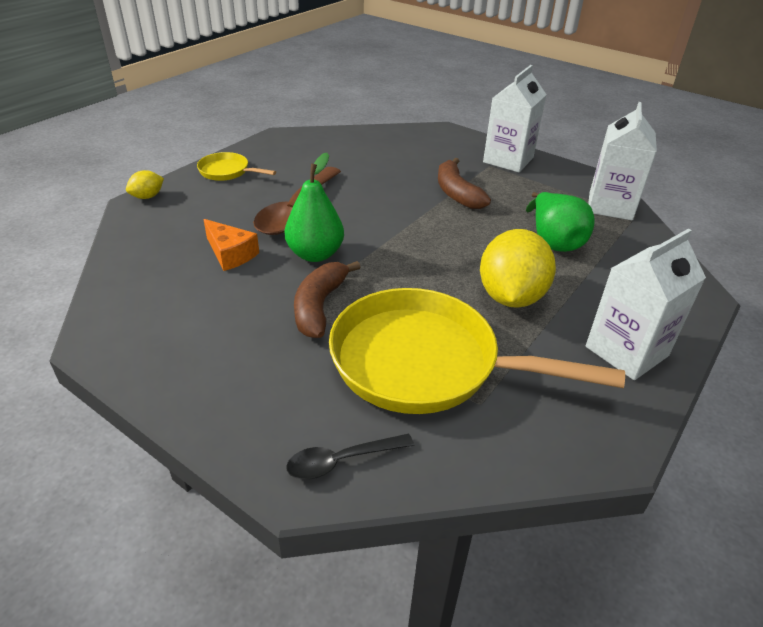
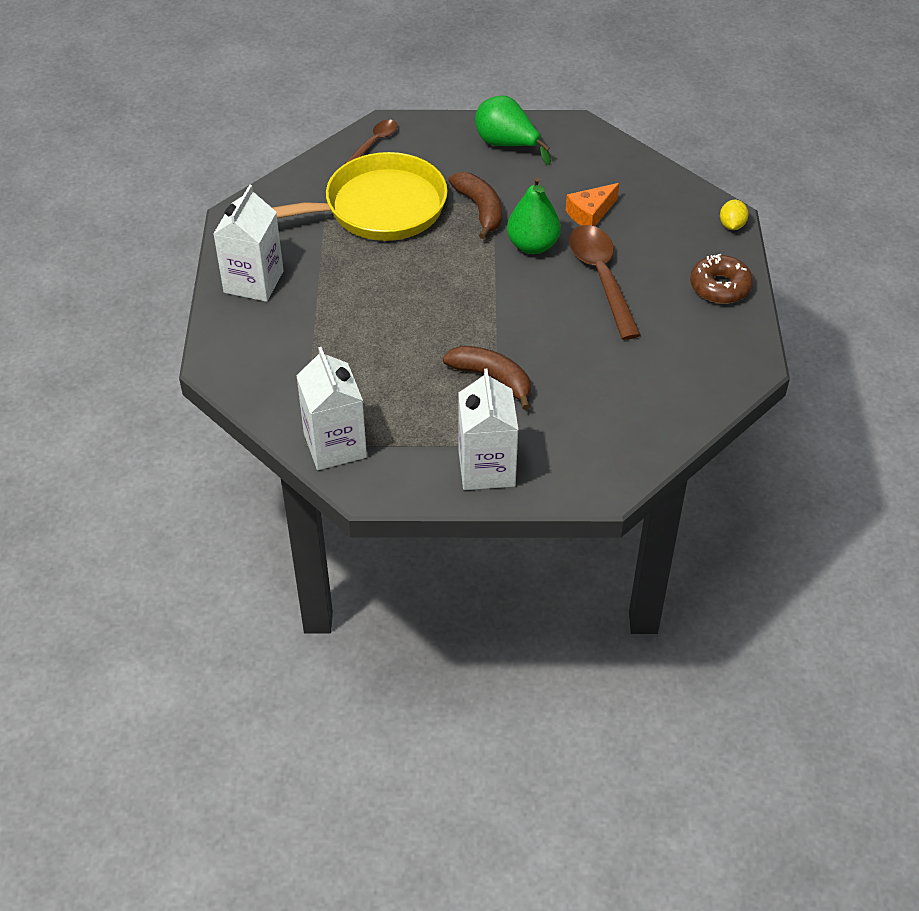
camera: 145 degrees right, 10 degrees up
(227, 172) = (720, 287): yellow pan -> brown donut
(230, 254) = (590, 213): orange cheese -> orange cheese turned 45 degrees counterclockwise
(341, 461) = (374, 142): black spoon -> brown spoon
(511, 297) = (358, 285): yellow lemon -> none
(553, 241) = (361, 362): green pear -> green pear (507, 144)

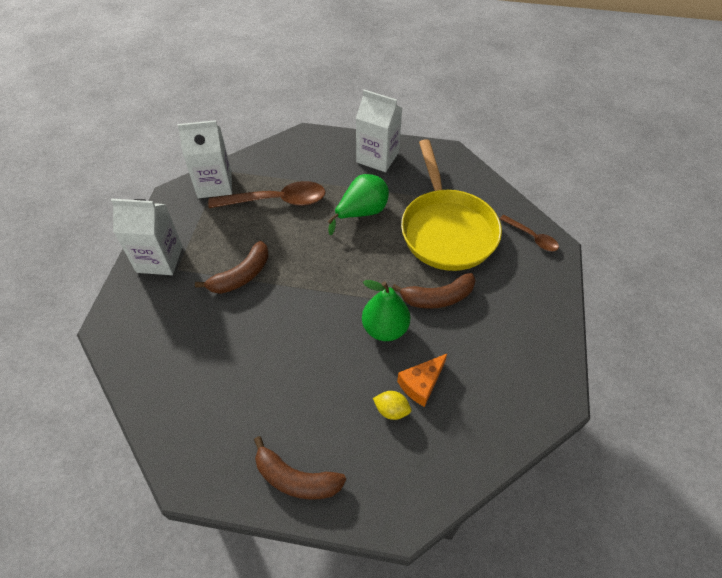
camera: 100 degrees right, 5 degrees up
(507, 144) = (528, 333): green pear -> green pear (361, 212)
(590, 213) = (421, 384): orange cheese -> orange cheese turned 105 degrees counterclockwise
(601, 278) = (333, 374): brown spoon -> brown spoon (276, 201)
(720, 287) = (296, 479): brown donut -> brown banana
(732, 225) = (384, 520): yellow lemon -> yellow lemon (391, 410)

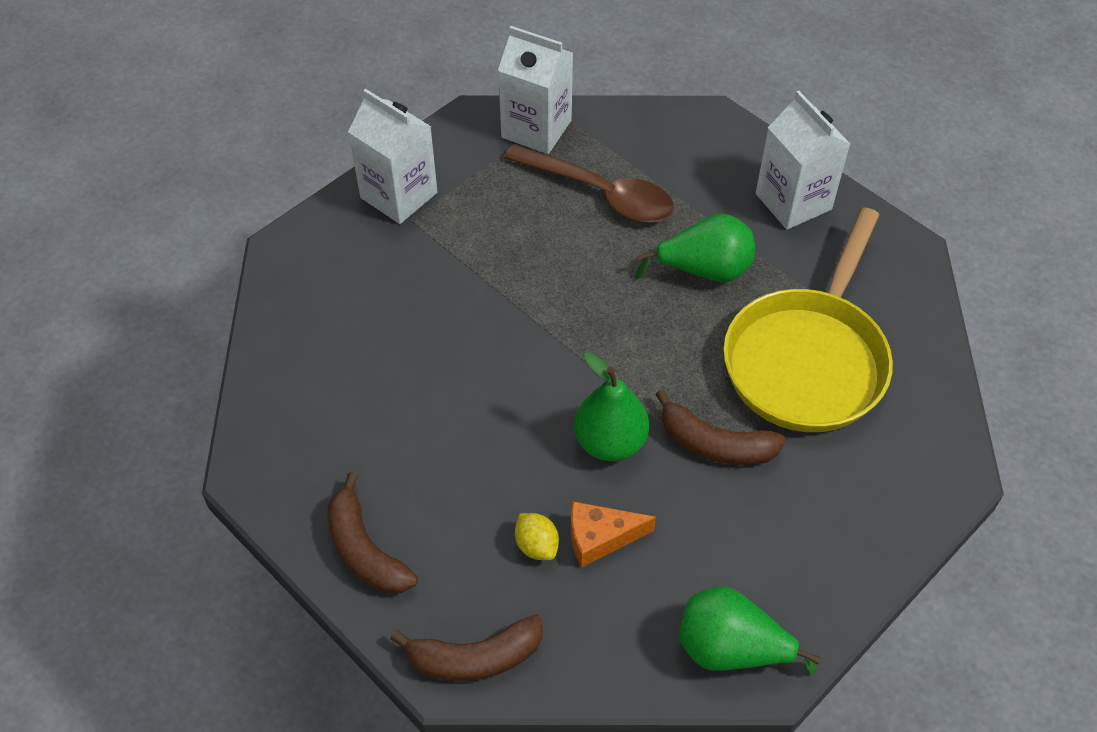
camera: 35 degrees right, 0 degrees up
(241, 275) = (481, 270): brown banana -> brown banana (475, 657)
(531, 400) = (730, 649): none -> green pear
(532, 237) = (930, 441): brown spoon -> none

